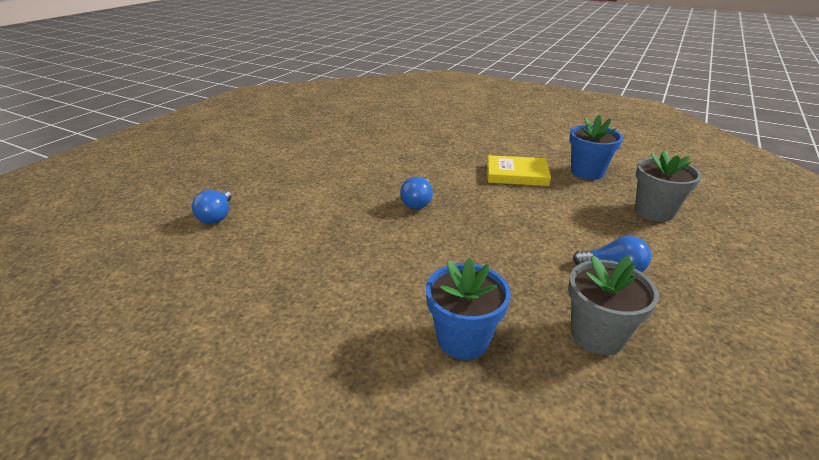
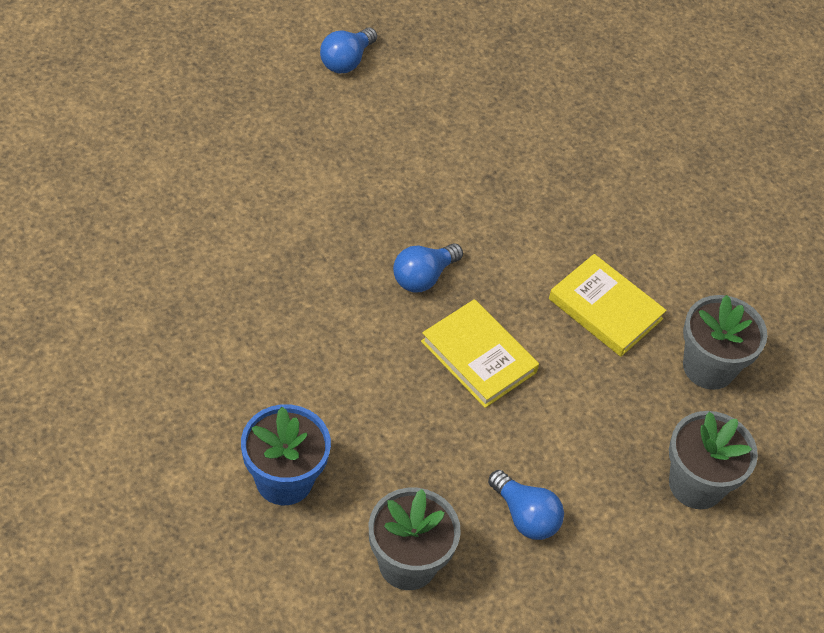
camera: 30 degrees right, 20 degrees up
(217, 216) = (186, 157): blue light bulb -> blue light bulb (346, 61)
(488, 218) = (478, 357): none -> yellow book
(587, 172) = (709, 367): blue flower pot -> grey flower pot

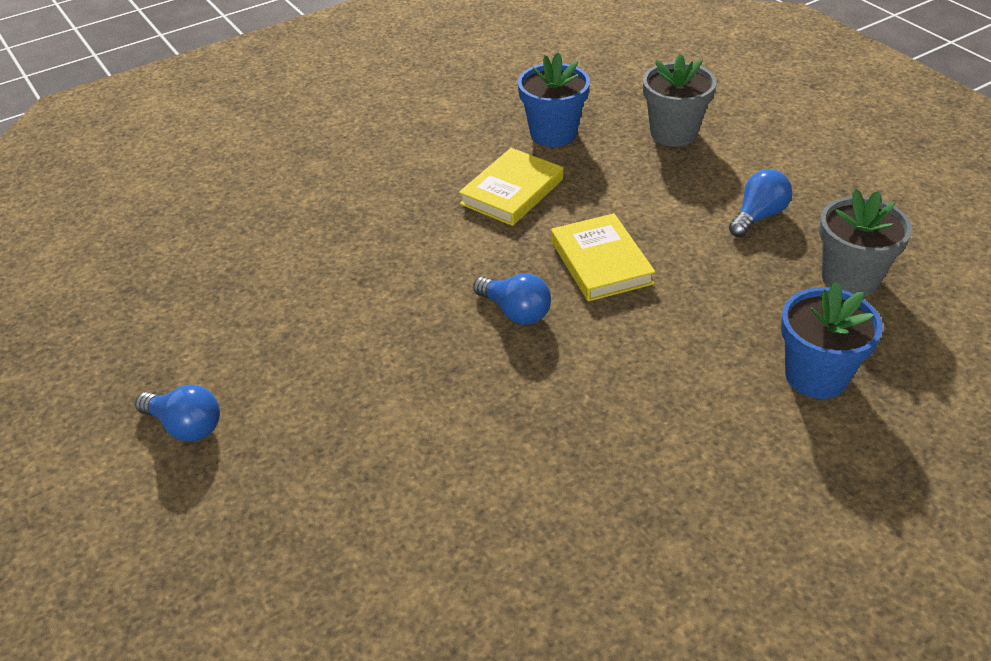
camera: 90 degrees left, 10 degrees down
(478, 357) = (601, 262): yellow book -> yellow book turned 60 degrees counterclockwise
(709, 367) = (553, 133): grey flower pot -> blue flower pot

